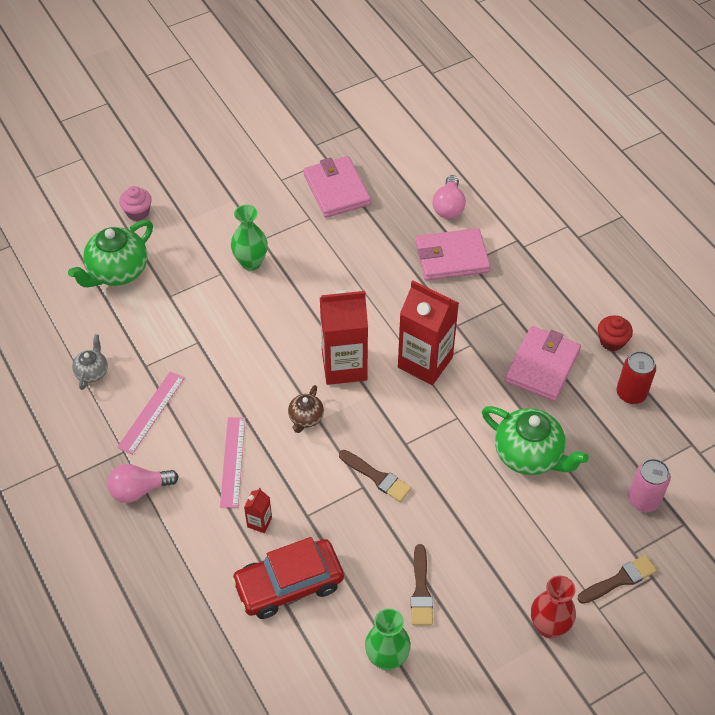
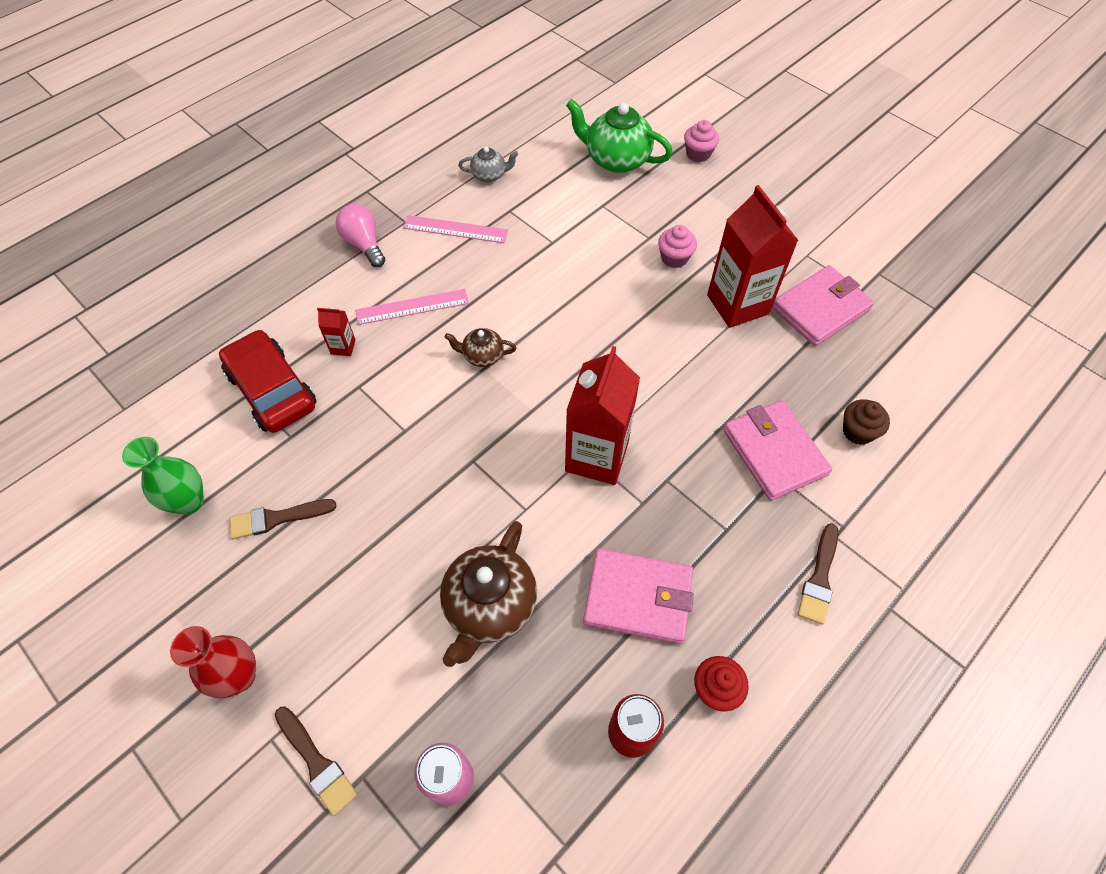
camera: 75 degrees right, 5 degrees up
(251, 263) = (674, 258): green vase -> pink cupcake
(344, 366) = (564, 375): red carton -> red carton (737, 304)
(377, 477) = (420, 441): brown brush -> brown brush (819, 578)
(448, 206) = (857, 431): pink light bulb -> brown cupcake
(529, 455) = (490, 606): green teapot -> brown teapot

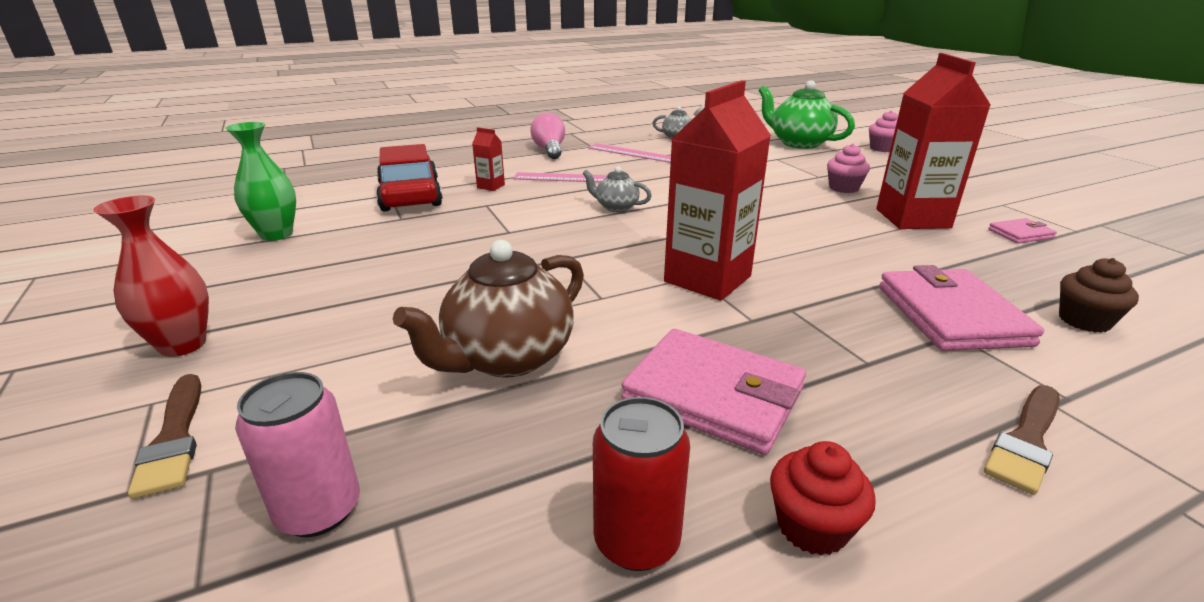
camera: 20 degrees right, 30 degrees down
(277, 518) = (340, 256): brown brush -> none
(482, 356) = (616, 207): brown teapot -> grey teapot
(820, 309) = (1020, 234): pink wallet -> pink wallet, size x0.49

